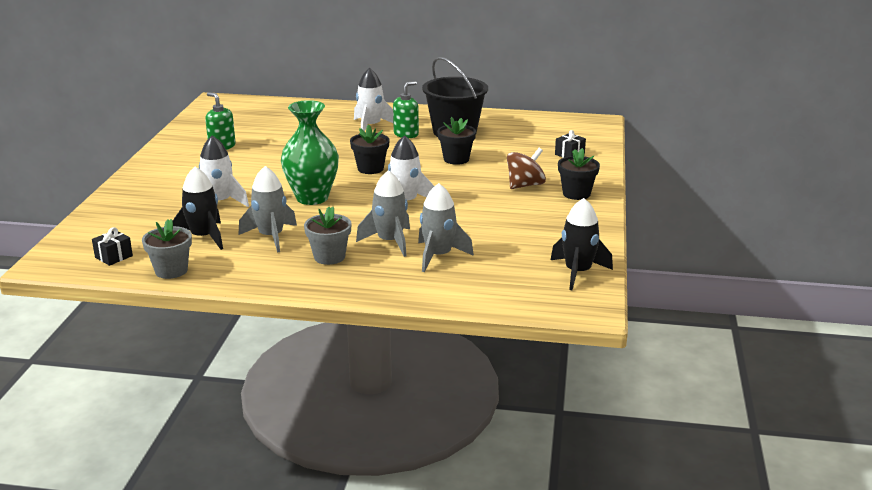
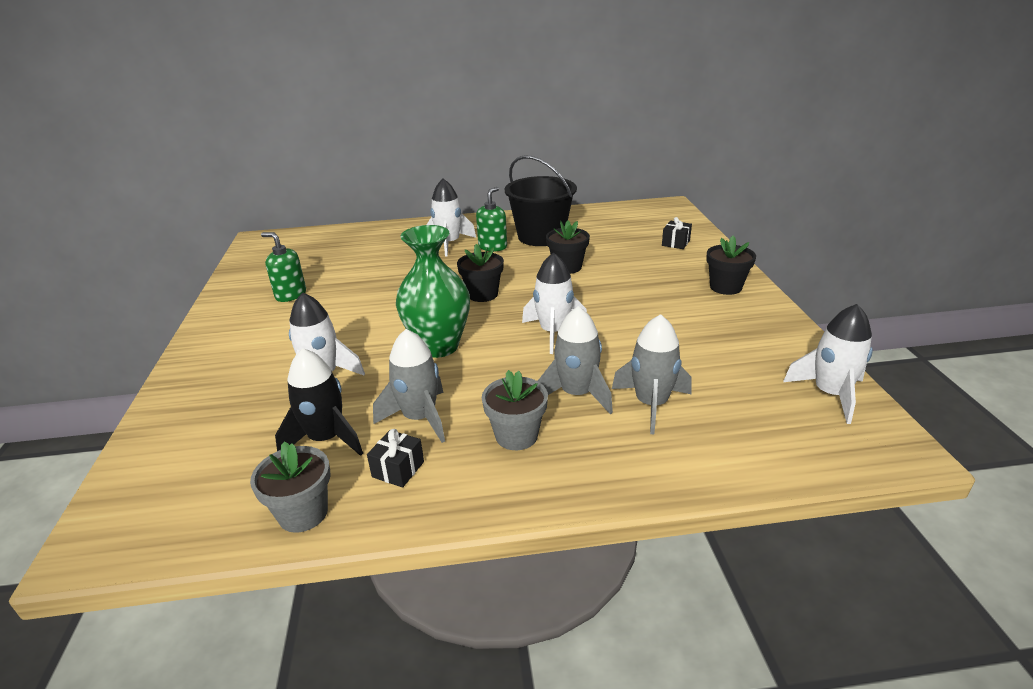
camera: 15 degrees left, 5 degrees up
(114, 256) = (202, 505): black gift -> black gift (398, 469)
(525, 185) = (664, 286): brown spinning top -> none
(577, 272) = (830, 394): black rocket -> white rocket

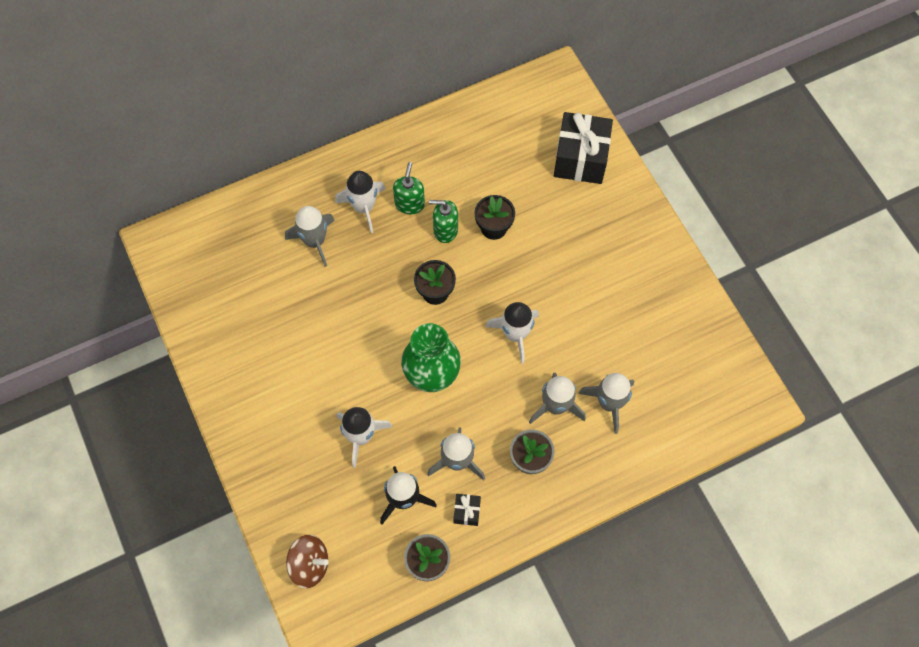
camera: 20 degrees left, 35 degrees up
(153, 476) = (310, 564): none -> brown spinning top
(290, 295) = (261, 335): green soap dispenser -> green soap dispenser (445, 230)
(390, 254) = (314, 241): none -> grey rocket
(541, 236) = (449, 172): black bucket -> none
(675, 243) = (580, 158): black gift -> black gift, size x2.26
(725, 287) = (636, 231): black flower pot -> none
(830, 394) = (723, 360): white rocket -> none

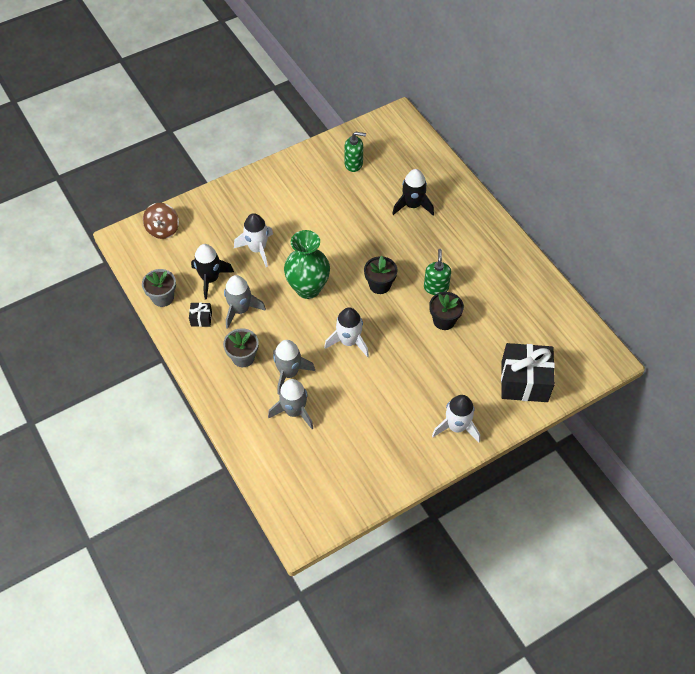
camera: 85 degrees right, 10 degrees down
(314, 241) = (412, 205): grey rocket -> black rocket
(363, 207) = (447, 232): white rocket -> white rocket (456, 426)
(409, 204) = (456, 262): green soap dispenser -> green soap dispenser (354, 164)

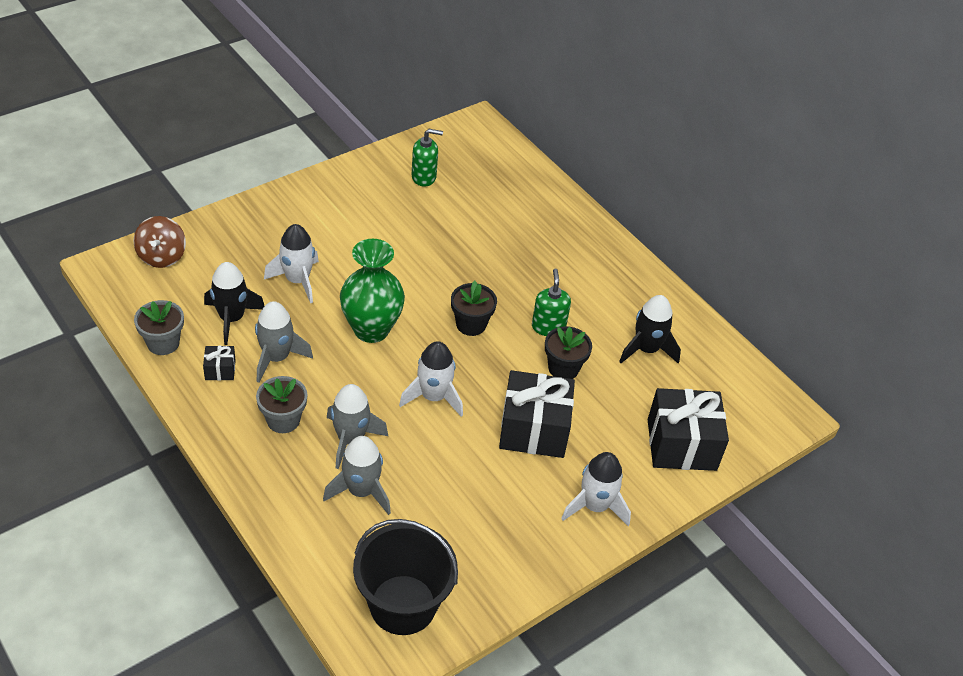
camera: 10 degrees left, 10 degrees down
(318, 494) = (403, 605): none -> black bucket
(412, 205) = (507, 227): black rocket -> black rocket (646, 349)
(418, 368) = (534, 429): none -> black gift

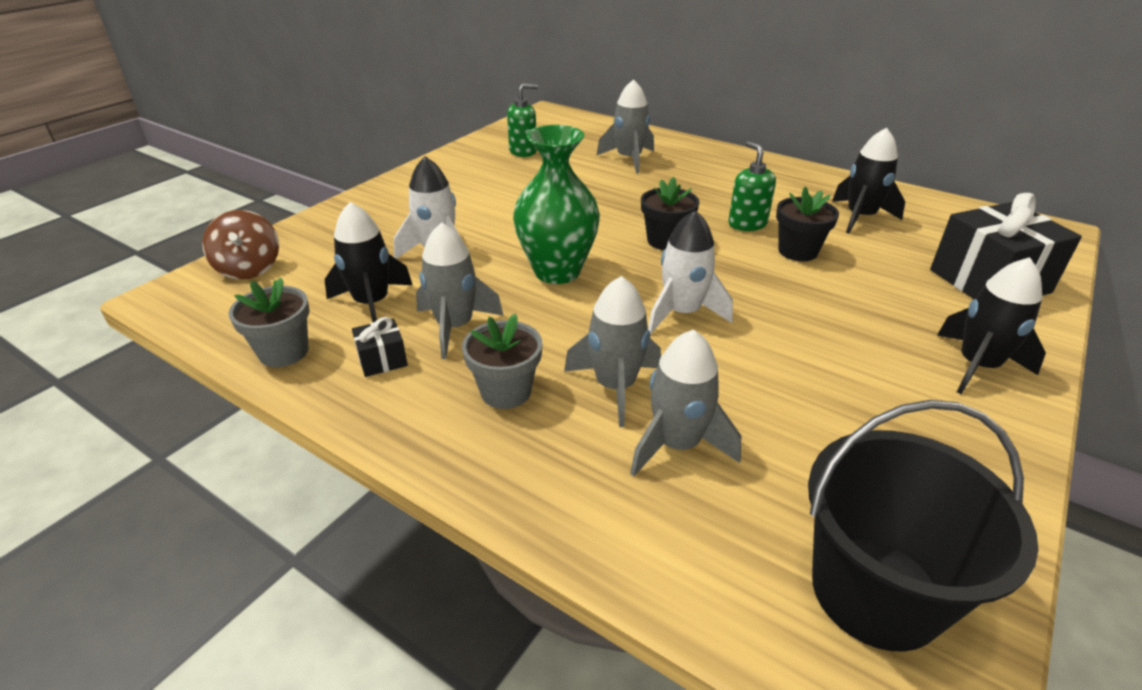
camera: 15 degrees left, 10 degrees down
(508, 217) = (629, 159): none -> grey rocket
(534, 429) = (825, 311): black gift -> none
(595, 506) = (977, 366): white rocket -> black rocket

